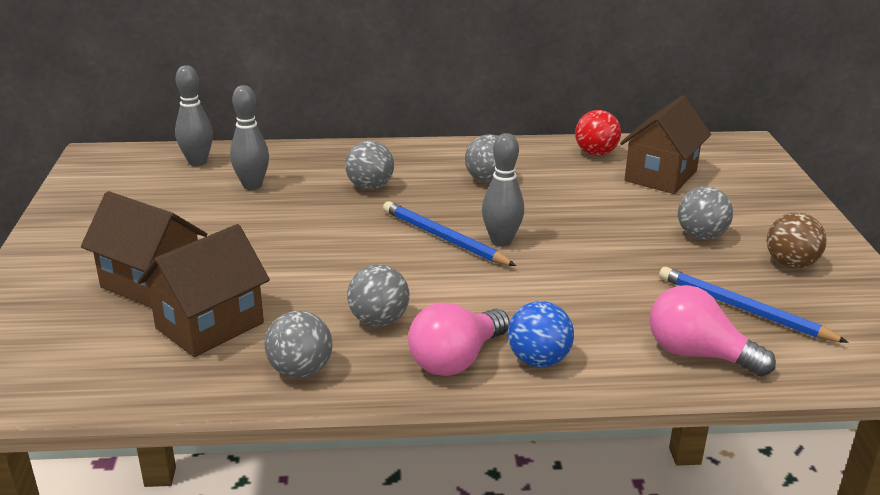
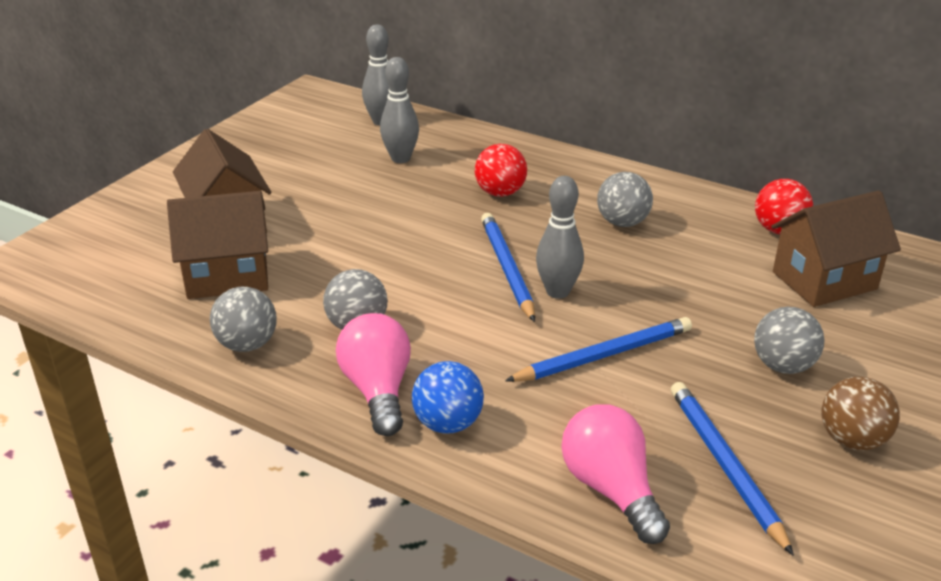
camera: 35 degrees right, 5 degrees up
(370, 187) = (500, 193): grey ball -> red ball
(456, 360) = (378, 390): pink light bulb -> pink light bulb turned 90 degrees clockwise
(586, 272) = (603, 355): none -> blue pencil

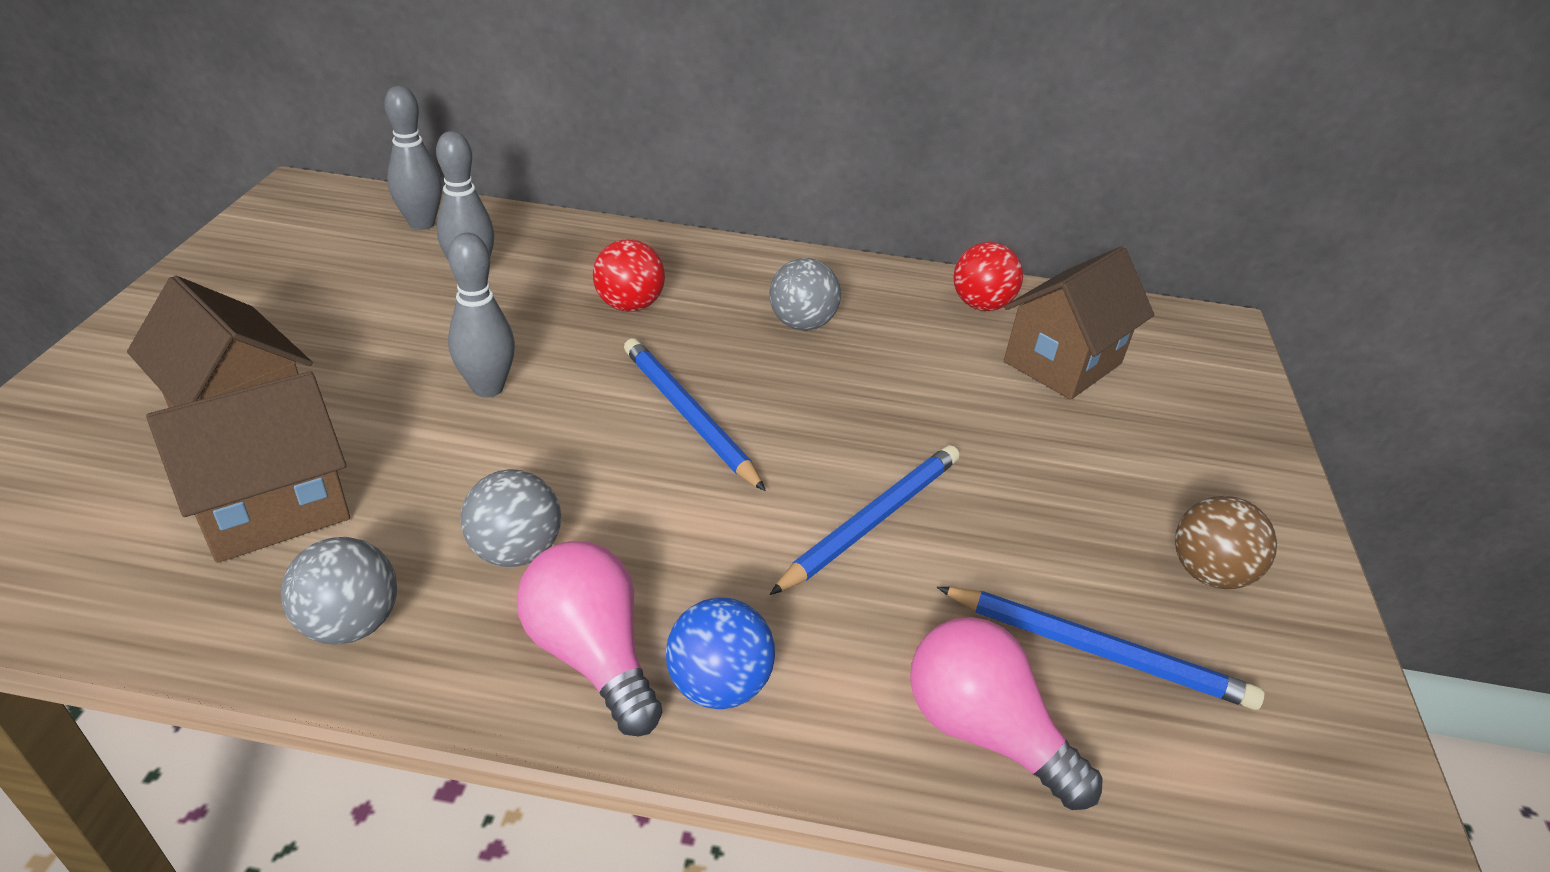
camera: 25 degrees left, 5 degrees up
(557, 292) = (769, 437): grey bowling pin -> grey bowling pin (488, 388)
(725, 465) = (1096, 651): blue pencil -> blue pencil turned 150 degrees clockwise
(783, 366) = (1082, 487): grey ball -> none

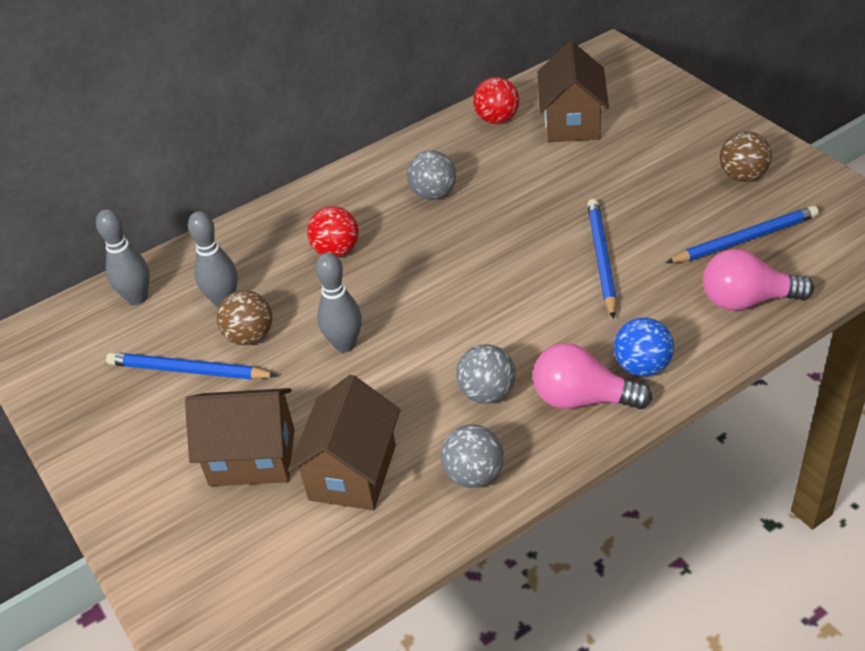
camera: 35 degrees left, 5 degrees up
(435, 317) = (250, 336): none -> brown ball
(689, 416) = (458, 279): blue pencil -> blue pencil (189, 370)

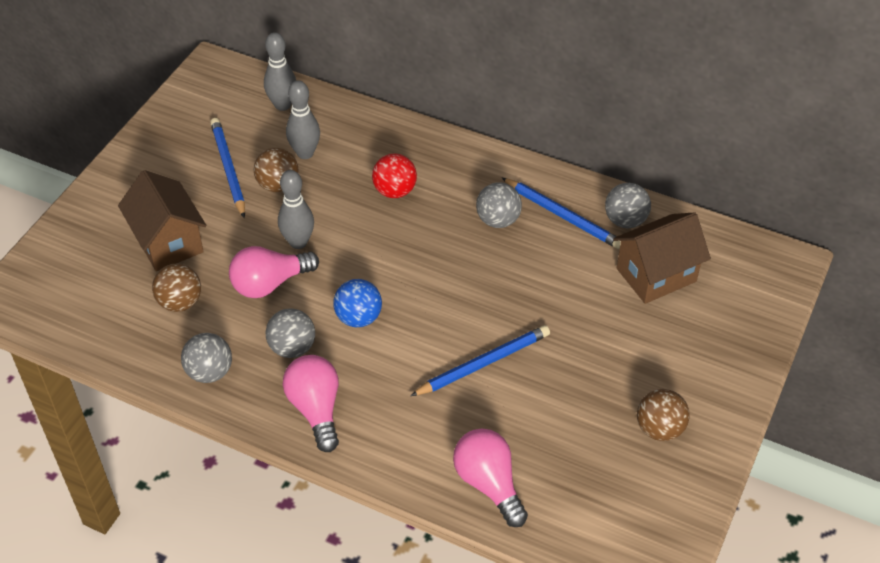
camera: 55 degrees right, 5 degrees up
(352, 472) = (180, 302): brown house -> brown ball
(385, 385) = (270, 284): none -> pink light bulb
(497, 119) = (625, 220): red ball -> grey ball
(642, 366) = (370, 436): blue ball -> blue ball (358, 318)
(744, 239) = (569, 458): blue pencil -> blue pencil (562, 216)

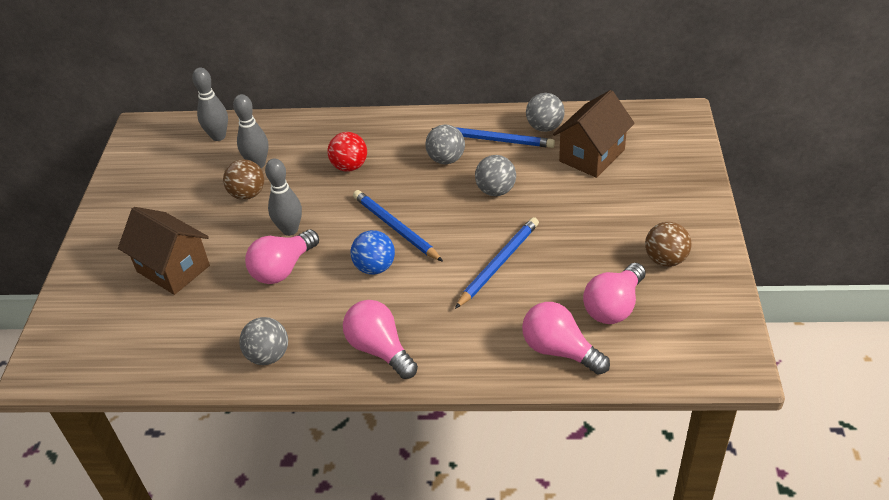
camera: 20 degrees left, 5 degrees down
(180, 302) = (210, 311): brown ball -> none
(228, 169) = (197, 196): blue pencil -> blue pencil (396, 228)
(292, 348) = (331, 310): grey ball -> grey ball (496, 191)
(572, 459) = (614, 306): none -> pink light bulb

